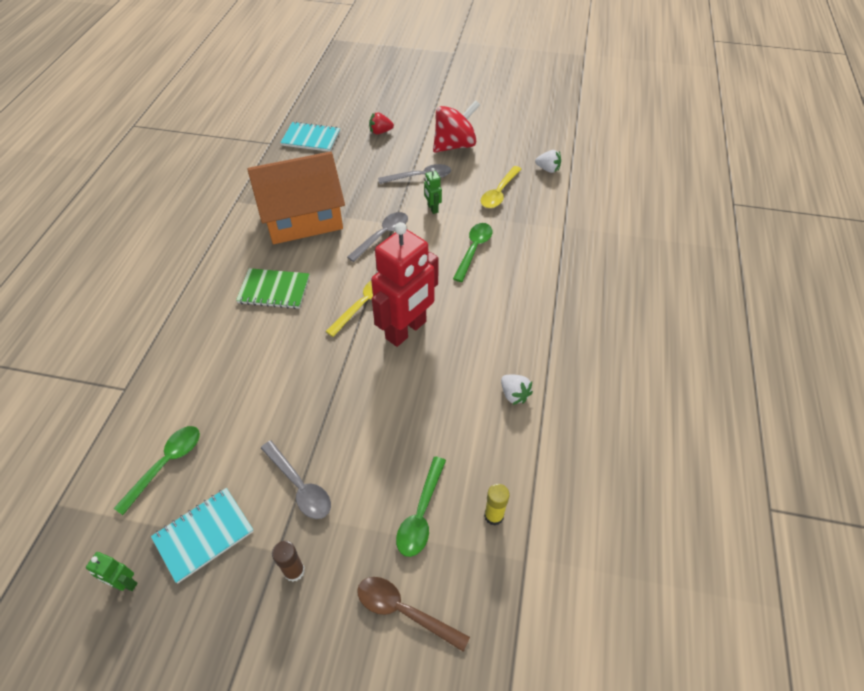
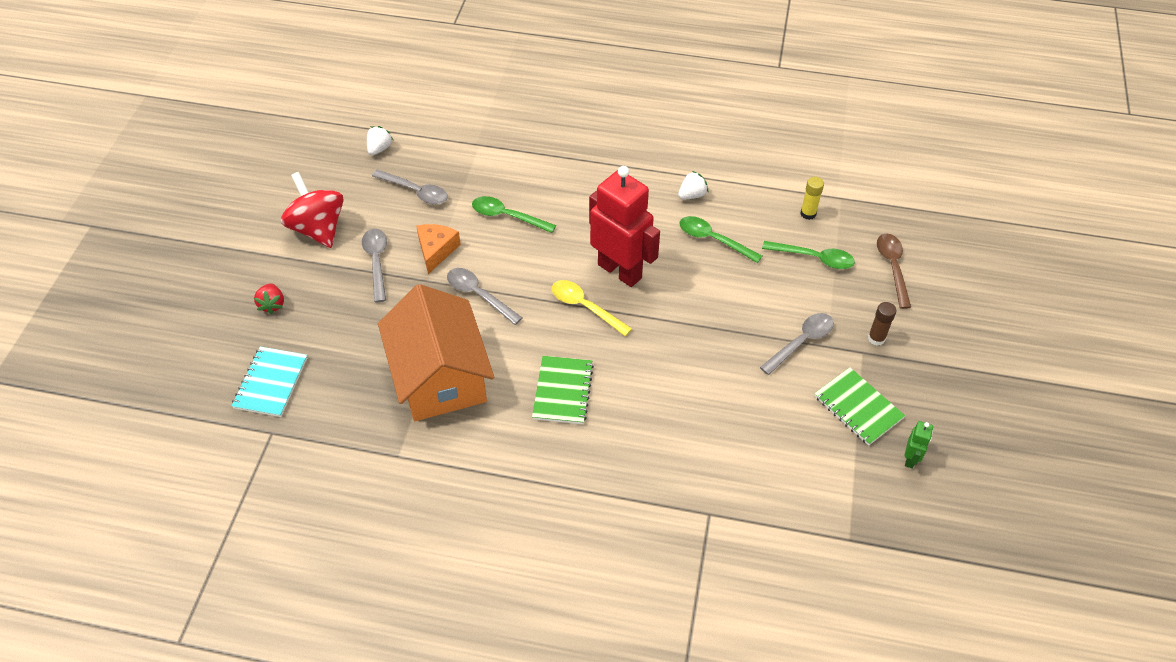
camera: 90 degrees left, 0 degrees up
(166, 464) = (794, 452): green spoon -> green spoon (713, 240)
(204, 535) = (858, 407): turquoise notebook -> green notebook
(404, 611) = (892, 267): brown spoon -> brown spoon turned 150 degrees clockwise
(432, 208) = (436, 250): green robot -> orange cheese
(499, 193) = (415, 191): yellow spoon -> grey spoon

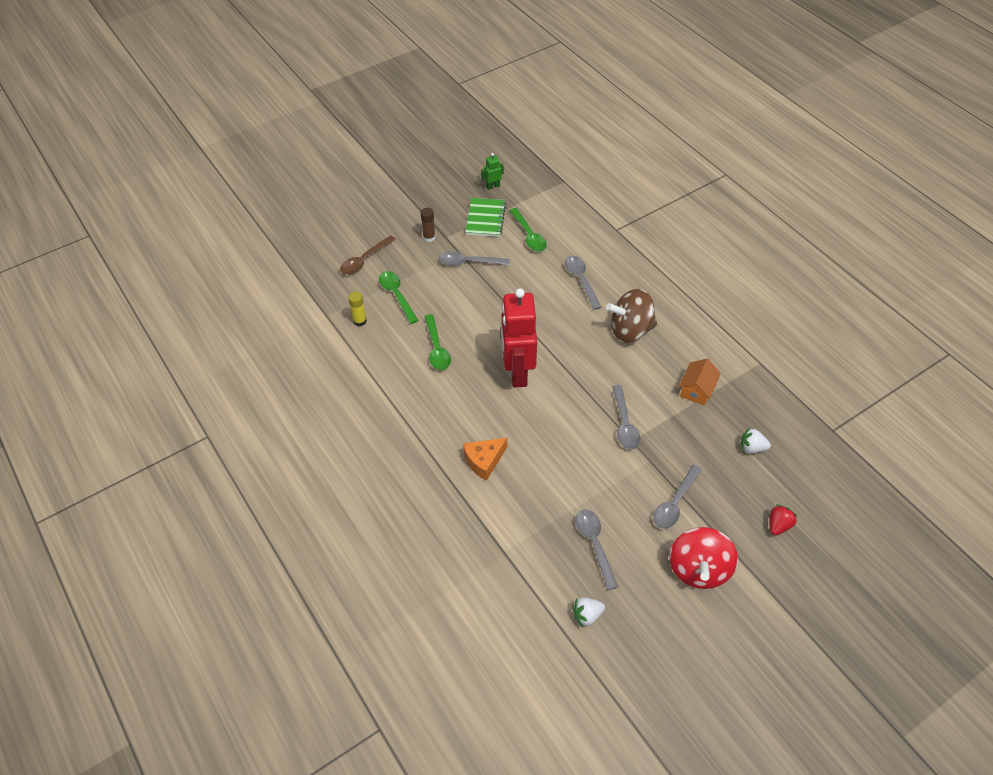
camera: 135 degrees left, 0 degrees up
(271, 383) = (814, 464): turquoise notebook -> none
(436, 250) = (623, 479): orange cheese -> orange cheese (484, 461)
(440, 376) = (697, 390): orange house -> orange house, size x0.44
(507, 216) = (547, 468): green spoon -> green spoon (529, 235)
(563, 391) = (630, 330): green notebook -> brown spinning top
(585, 307) = (565, 366): yellow spoon -> none
(671, 411) = (581, 280): none -> grey spoon
(692, 195) = (409, 386): white strawberry -> white strawberry (752, 448)

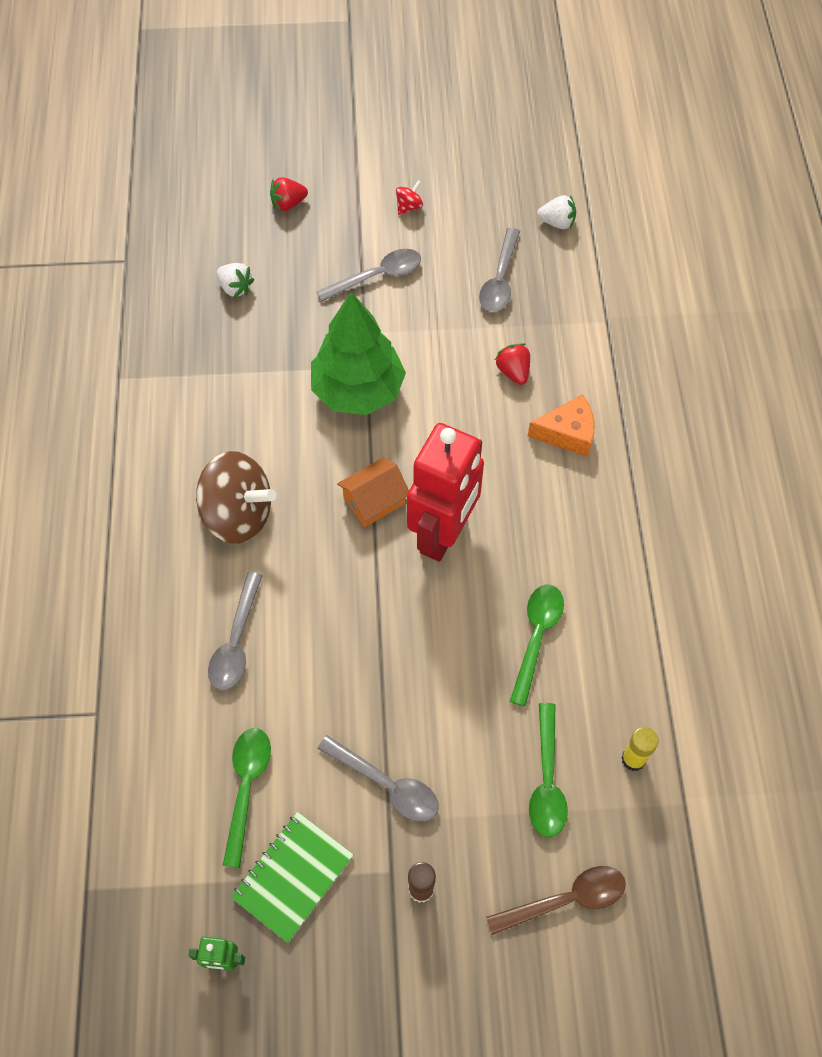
camera: 150 degrees left, 10 degrees up
(541, 483) = (513, 372): none -> red strawberry
(624, 424) = (358, 390): grey spoon -> green tree
(697, 390) = (230, 386): orange house -> orange house (374, 501)
(698, 569) = (409, 206): red spinning top -> red spinning top, size x0.40

